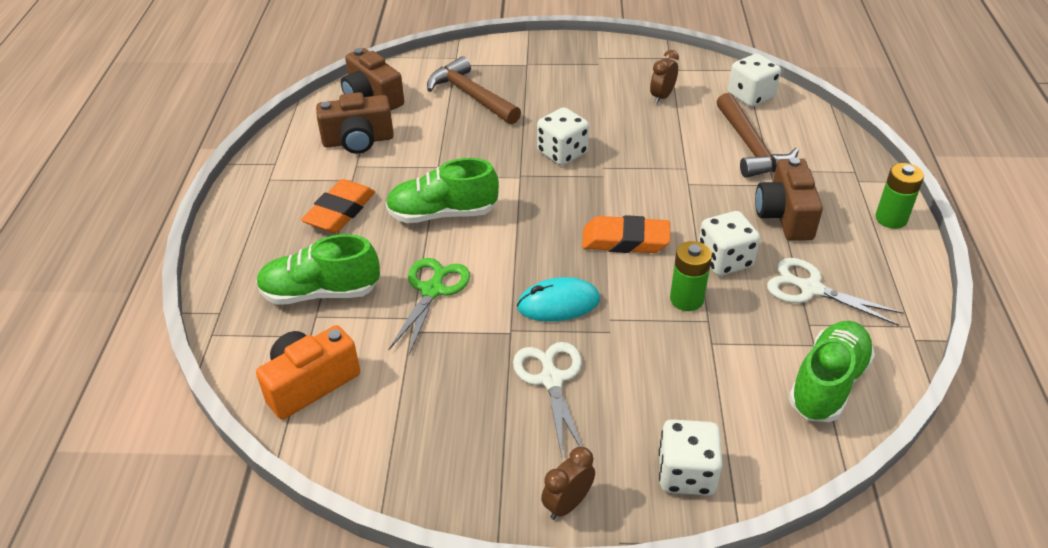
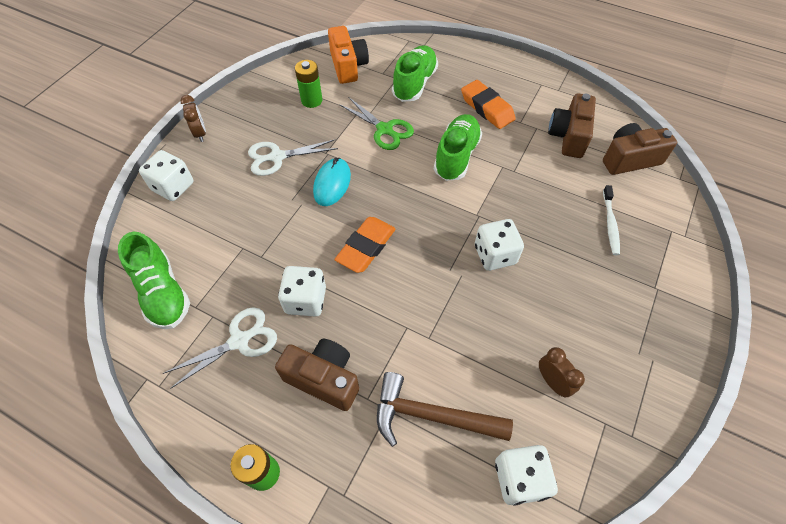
camera: 115 degrees right, 15 degrees up
(471, 96) = (610, 224): brown hammer -> white toothbrush
(551, 380) = (277, 157): white scissors -> white scissors turned 150 degrees clockwise
(686, 299) = (287, 254): green battery -> green battery (311, 100)

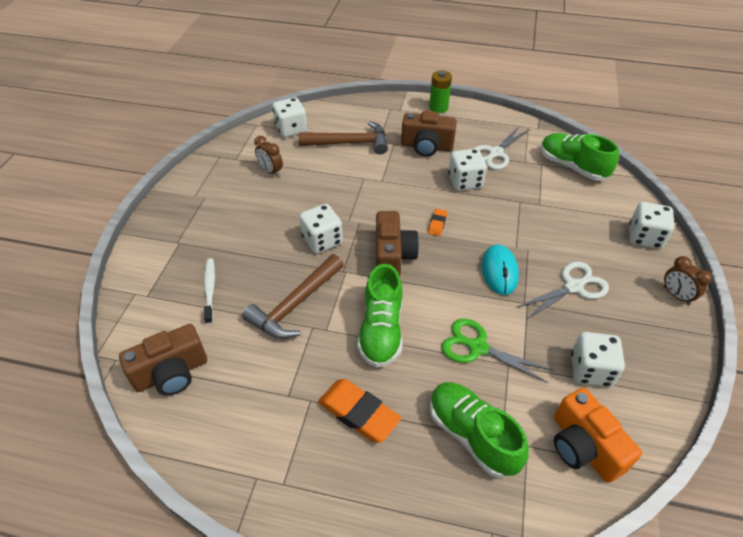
camera: 165 degrees right, 10 degrees down
(311, 100) = (590, 370): green battery -> white dice
(366, 247) = (437, 224): orange eraser -> orange eraser, size x0.50
(414, 84) = (472, 435): green shoe -> green shoe turned 135 degrees clockwise
(528, 192) = (295, 305): none -> brown hammer
(568, 136) = (246, 391): brown camera -> brown camera (393, 256)

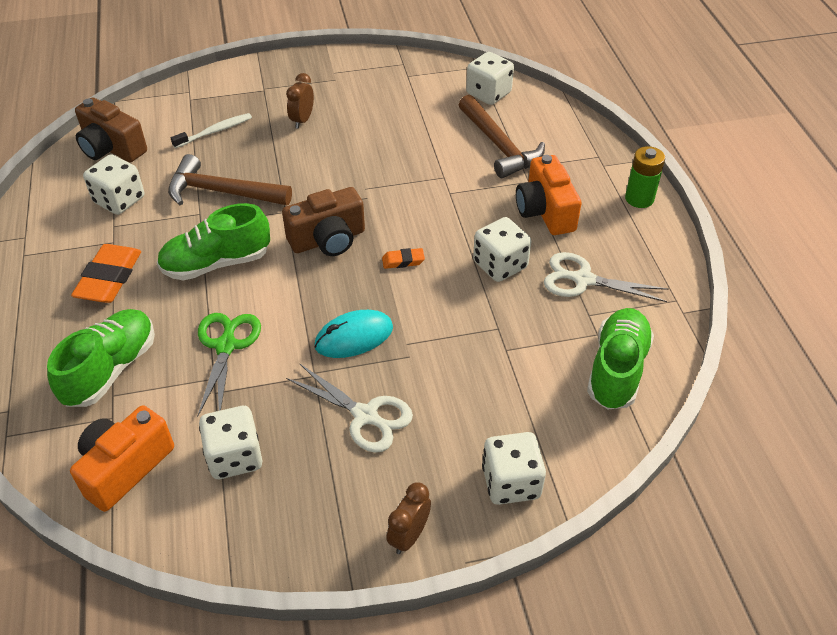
camera: 65 degrees right, 0 degrees up
(271, 171) = (405, 106): brown clock -> brown clock (302, 120)
(322, 240) = (321, 179): white dice -> white dice (119, 200)
(427, 146) = (545, 211): brown camera -> orange camera

